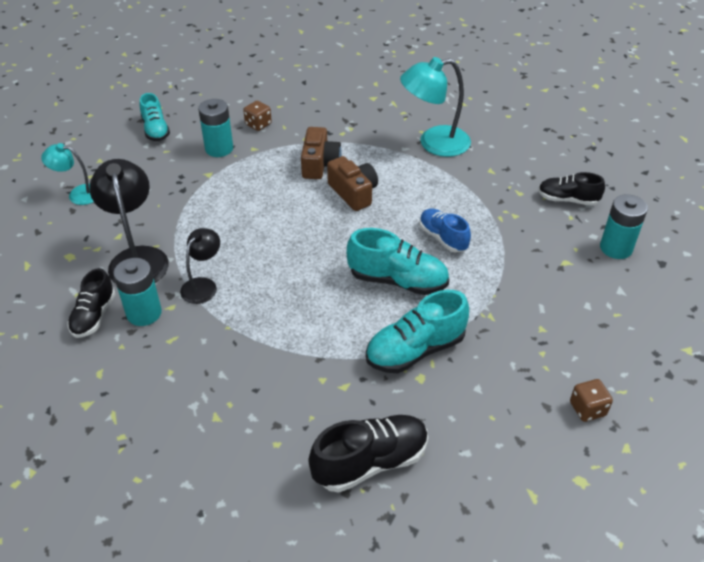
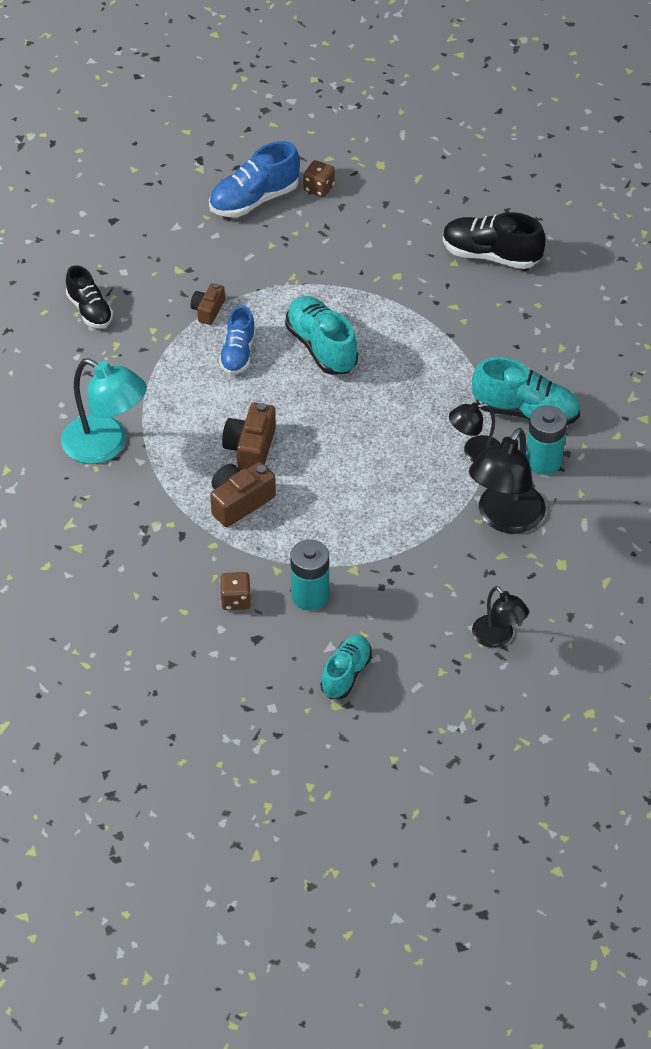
camera: 135 degrees left, 5 degrees up
(78, 194) = (498, 637): turquoise lamp -> black lamp
(94, 316) = (585, 487): black shoe -> none
(415, 350) = (377, 293): turquoise shoe -> turquoise shoe (525, 412)
(504, 250) = (208, 310): none -> brown camera
(611, 356) = (254, 200): none -> blue shoe
(616, 248) = (124, 252): turquoise battery -> none

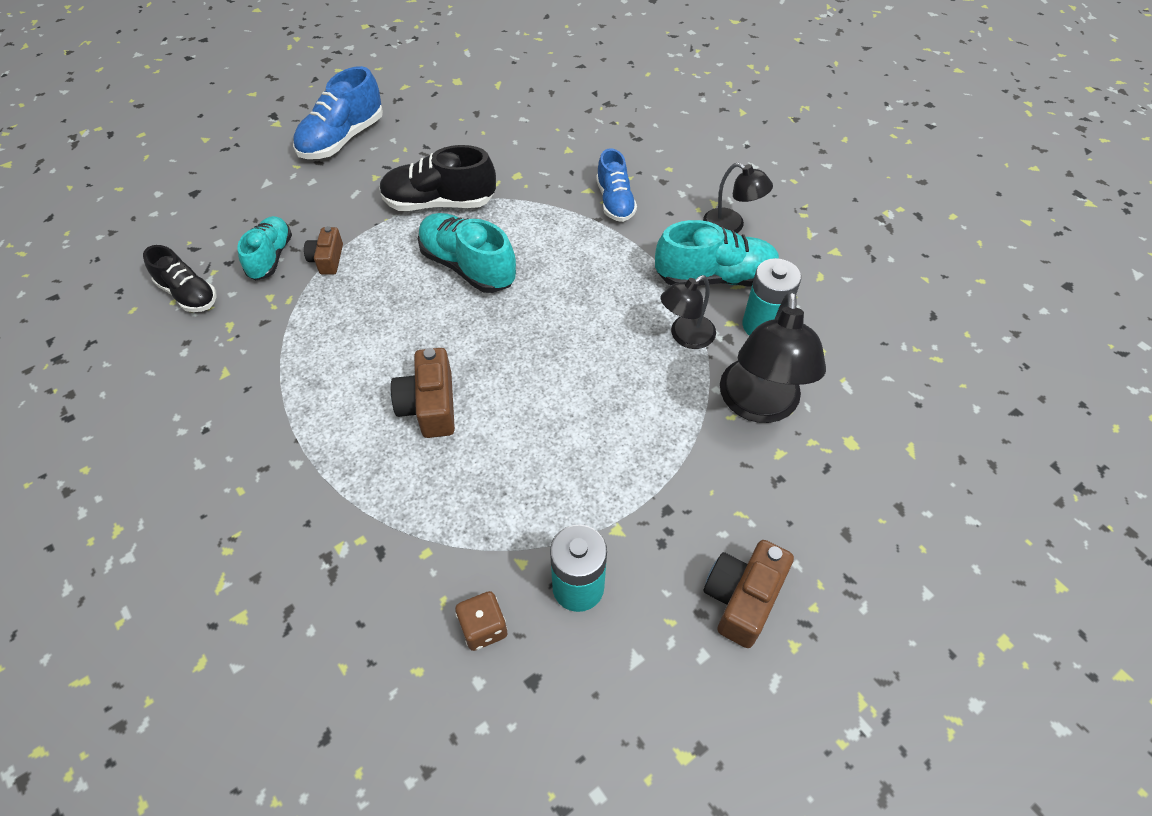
camera: 20 degrees left, 5 degrees up
(106, 446) = (246, 456): turquoise lamp -> none
(238, 354) = (377, 298): blue shoe -> blue shoe (615, 202)
(239, 502) = (440, 481): brown camera -> brown camera (742, 598)
(319, 188) = (404, 114): brown dice -> none
(346, 674) = (675, 696): turquoise shoe -> turquoise shoe (270, 257)
(491, 255) = (600, 135): black shoe -> black shoe (439, 203)
(498, 637) = (835, 568): black lamp -> black lamp (731, 226)

